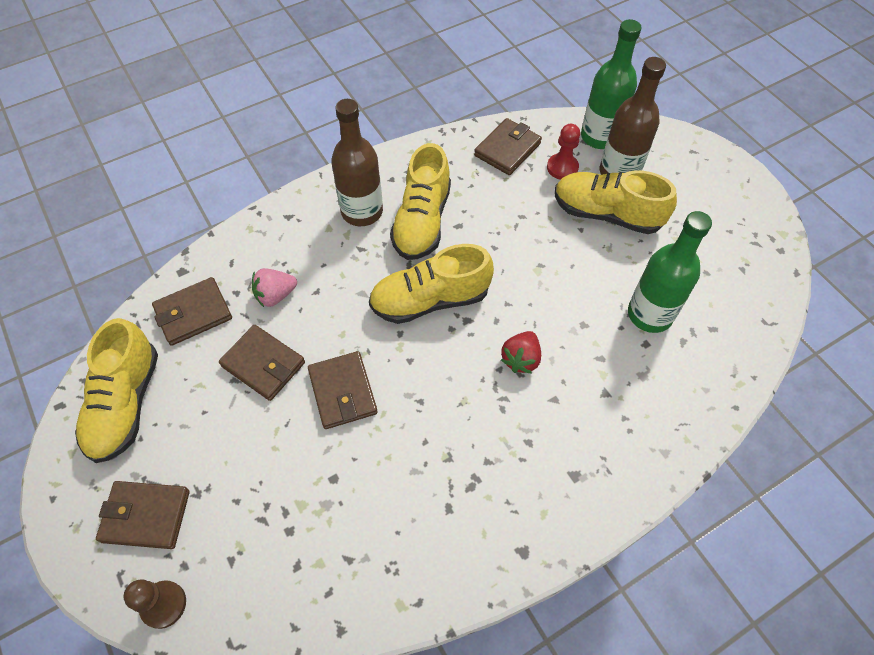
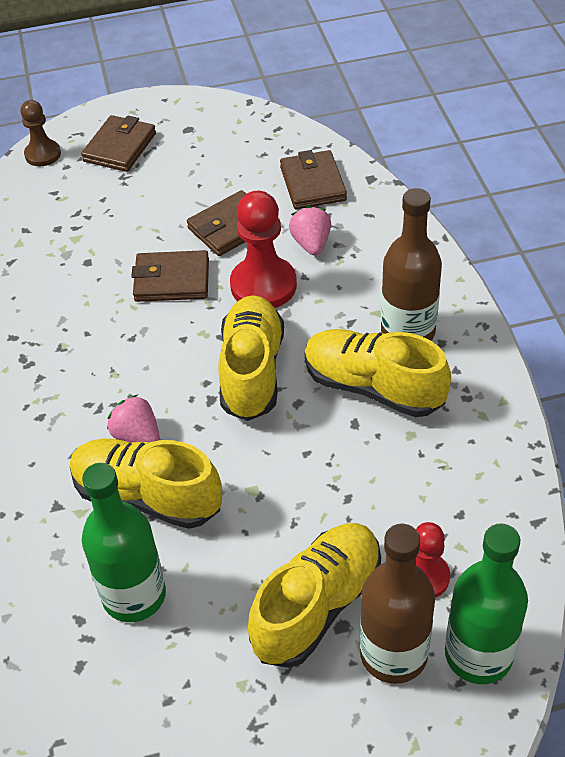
camera: 110 degrees right, 10 degrees down
(125, 404) = (231, 138): yellow shoe -> yellow shoe (147, 496)
(334, 318) = (263, 285): none -> red pawn
(507, 149) = (479, 515): brown wallet -> none
(521, 359) = (137, 436): red strawberry -> pink strawberry

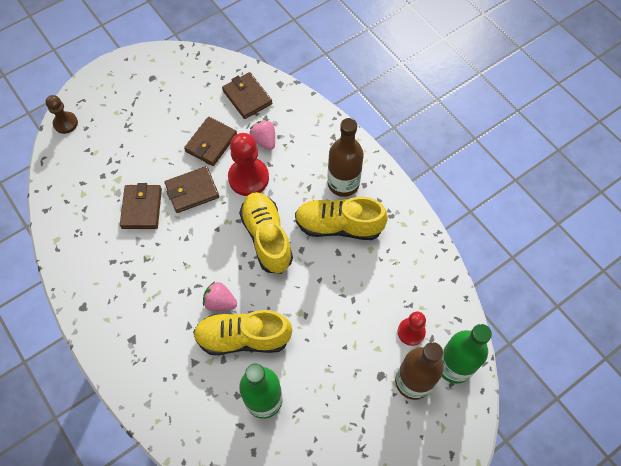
camera: 25 degrees left, 15 degrees up
(120, 147) = (114, 104): brown wallet -> brown wallet (142, 208)
(317, 605) = (363, 369): yellow shoe -> none

